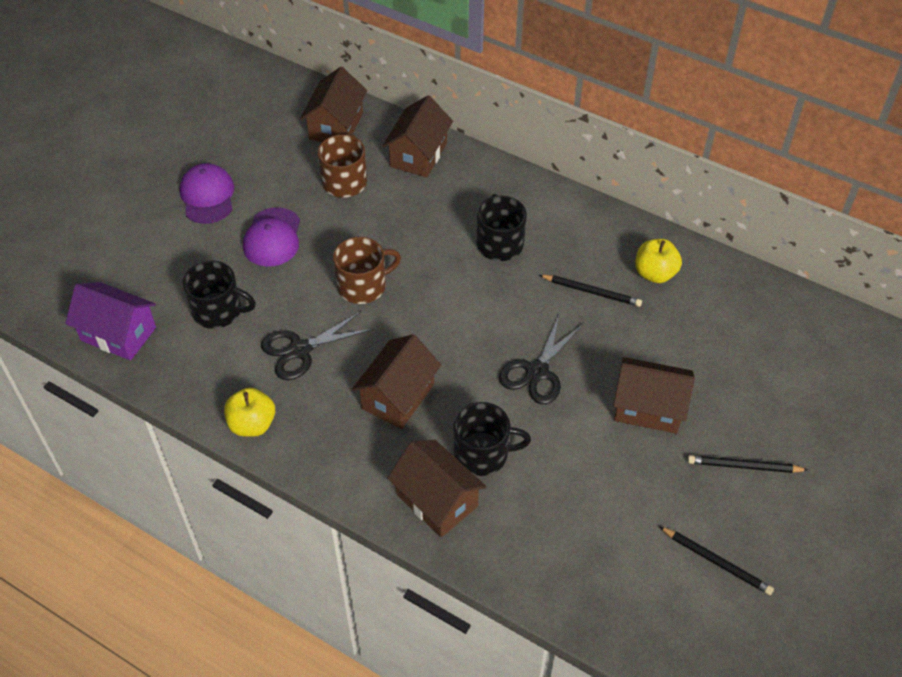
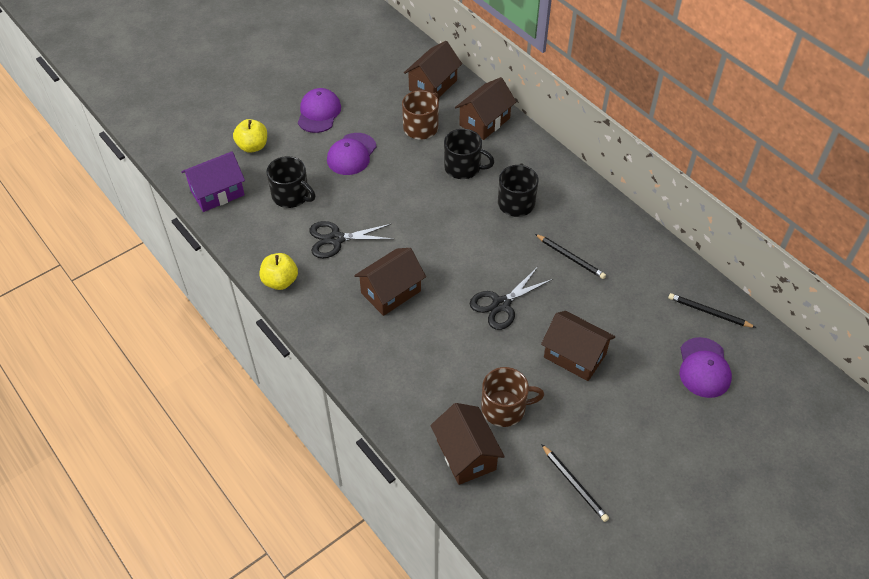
camera: 20 degrees right, 0 degrees up
(118, 334) = (217, 193): purple house -> purple house turned 75 degrees counterclockwise
(363, 286) = (401, 206): brown mug -> brown mug (505, 408)
(437, 500) = (386, 373): brown house -> brown house (466, 454)
(483, 453) = (434, 351): black mug -> black mug (463, 167)
(655, 273) = (627, 258): yellow apple -> yellow apple (252, 146)
(744, 466) = (629, 421): black pencil -> black pencil (709, 312)
(796, 377) = (704, 368): none -> purple cap

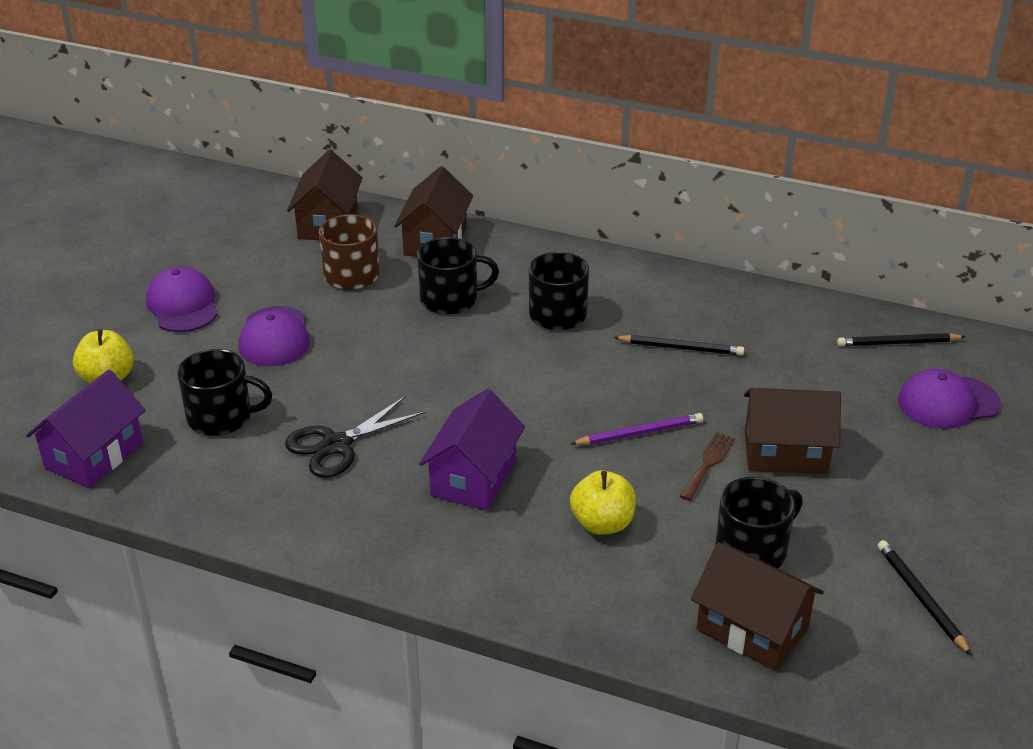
camera: 30 degrees left, 15 degrees down
(280, 281) = (292, 529): yellow apple -> yellow apple (602, 523)
(391, 292) = (473, 478): brown house -> purple house
(501, 304) = (639, 433): black scissors -> purple pencil
(505, 408) = (752, 550): brown mug -> black mug
(524, 342) = (708, 463): none -> brown fork
(574, 484) = (920, 598): black pencil -> black pencil turned 135 degrees counterclockwise
(704, 368) = (947, 402): purple cap -> purple cap turned 105 degrees clockwise

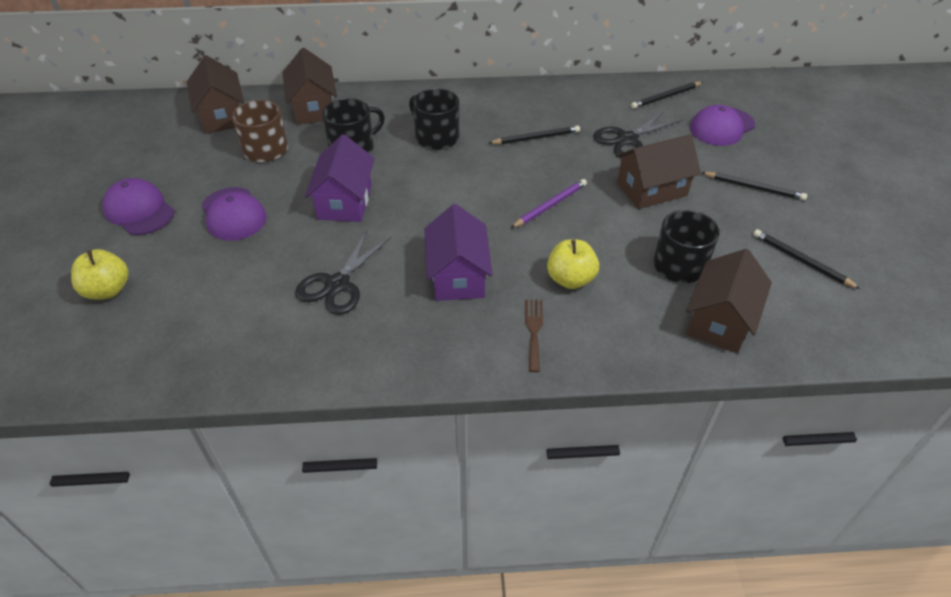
camera: 25 degrees left, 10 degrees up
(94, 455) = (134, 360): purple house -> purple house (344, 201)
(221, 417) = (229, 292): black mug -> none
(708, 463) = (609, 212): brown fork -> brown fork (534, 331)
(752, 629) = (719, 321): brown house -> brown house turned 75 degrees counterclockwise
(801, 382) = (627, 139): none -> black scissors
(929, 491) = (754, 187): none -> black pencil

